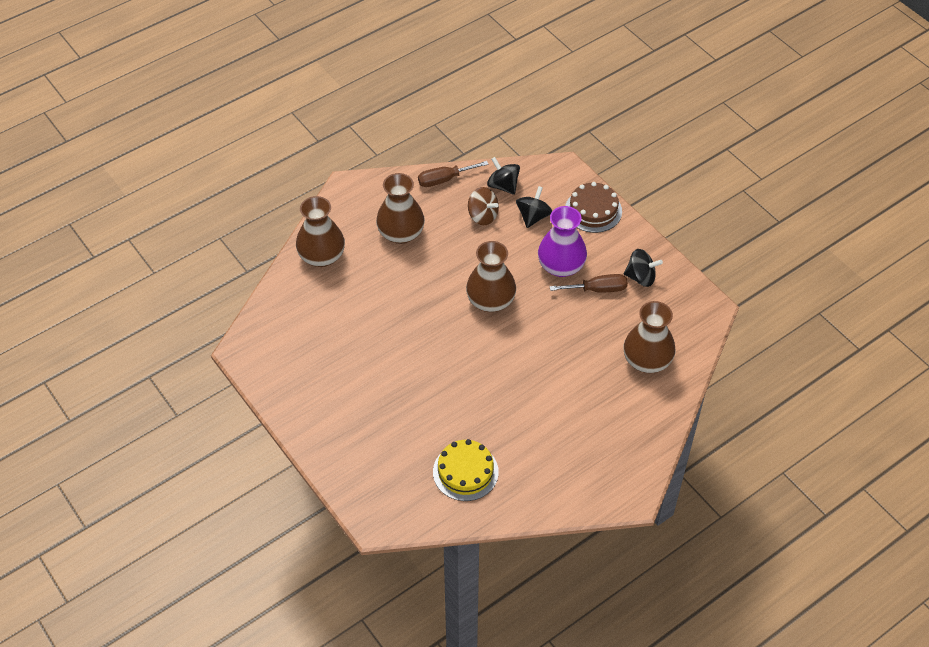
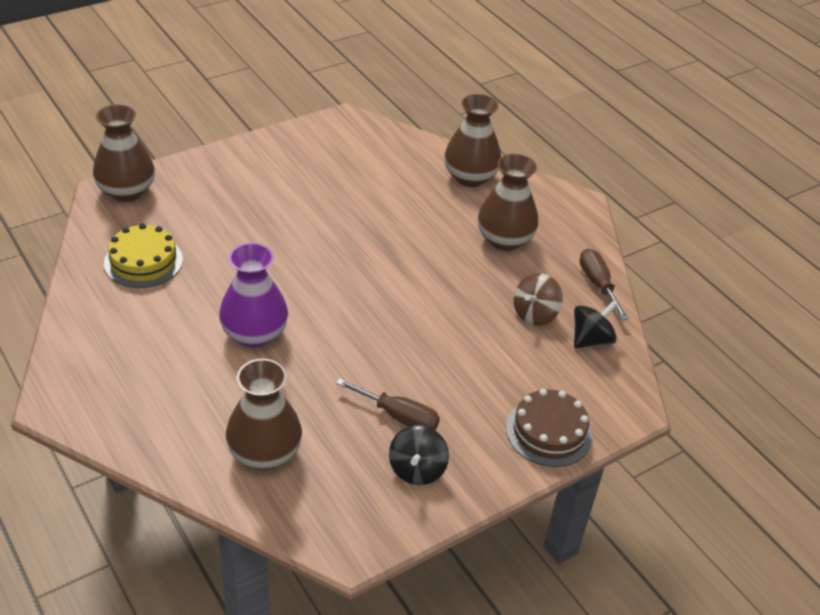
camera: 90 degrees right, 10 degrees down
(490, 301) = (390, 307): brown vase -> brown vase (126, 191)
(533, 217) = (534, 364): black spinning top -> none
(561, 266) = (444, 382): purple vase -> purple vase (254, 334)
(597, 289) = (399, 416): brown screwdriver -> brown screwdriver turned 60 degrees counterclockwise

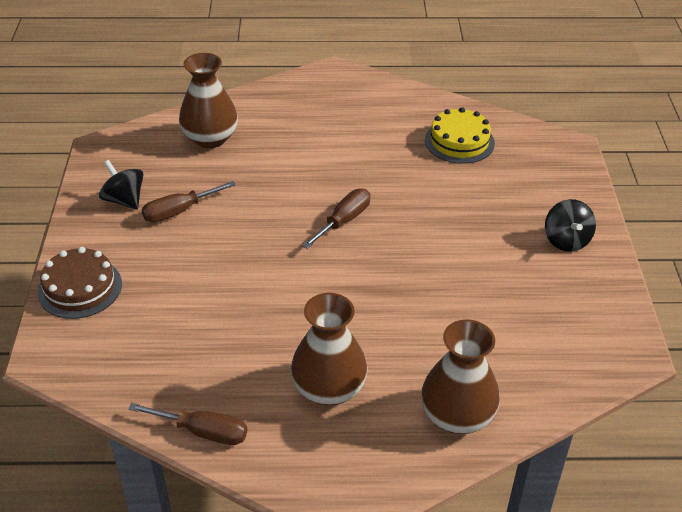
camera: 125 degrees right, 0 degrees up
(126, 191) = (565, 157): brown vase -> none
(254, 334) = (329, 170): purple vase -> none
(321, 297) = (344, 221): none -> brown screwdriver
(535, 314) = (208, 353): brown spinning top -> none
(591, 339) = (141, 377): black spinning top -> black spinning top (566, 240)

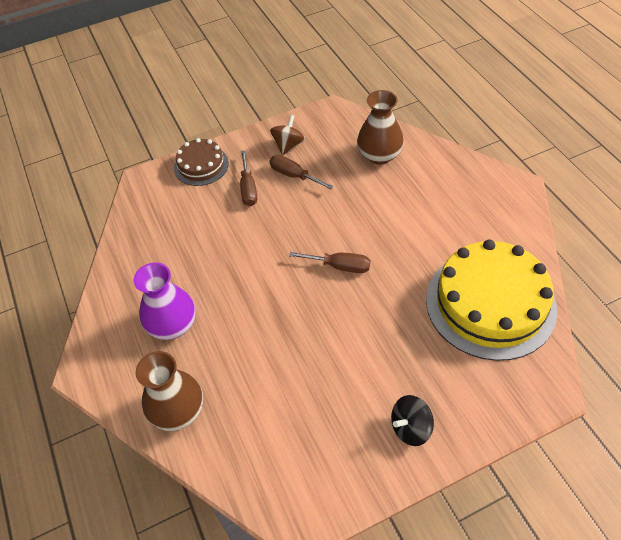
camera: 70 degrees right, 10 degrees up
(124, 200) = (288, 145): black spinning top -> brown spinning top
(203, 432) = (113, 276): brown screwdriver -> brown screwdriver (248, 189)
(329, 388) = (172, 325): brown vase -> purple vase
(459, 141) = (490, 303): yellow cake -> yellow cake, size x1.93

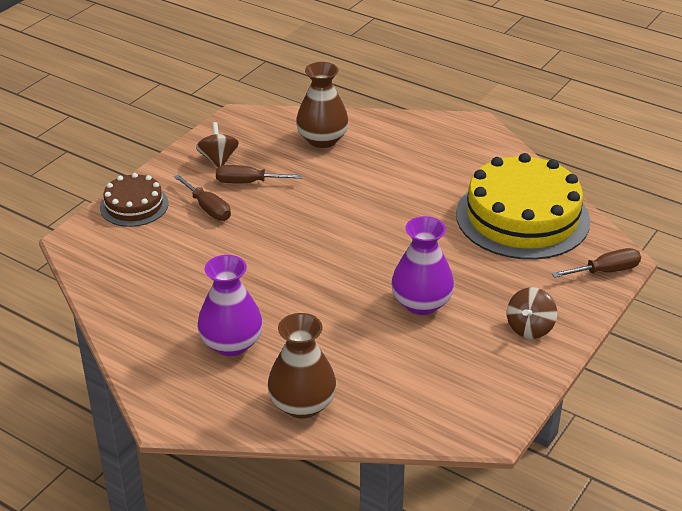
camera: 35 degrees left, 15 degrees down
(339, 355) = (421, 303): none -> purple vase
(340, 266) = (362, 238): brown screwdriver -> brown screwdriver (606, 271)
(411, 428) = (530, 328): black spinning top -> brown spinning top

